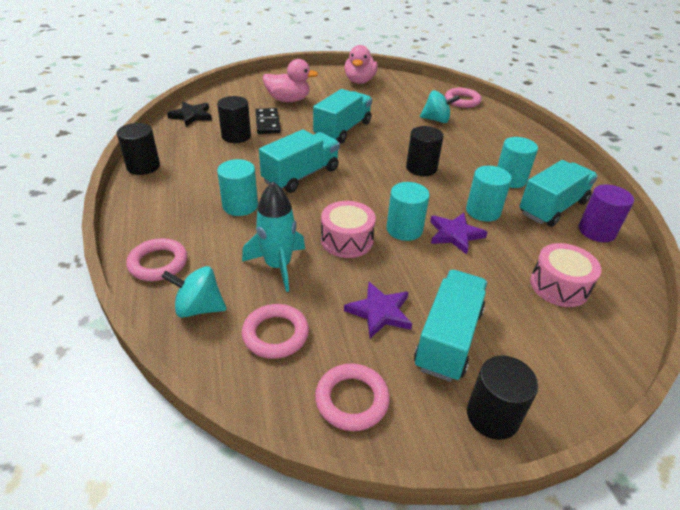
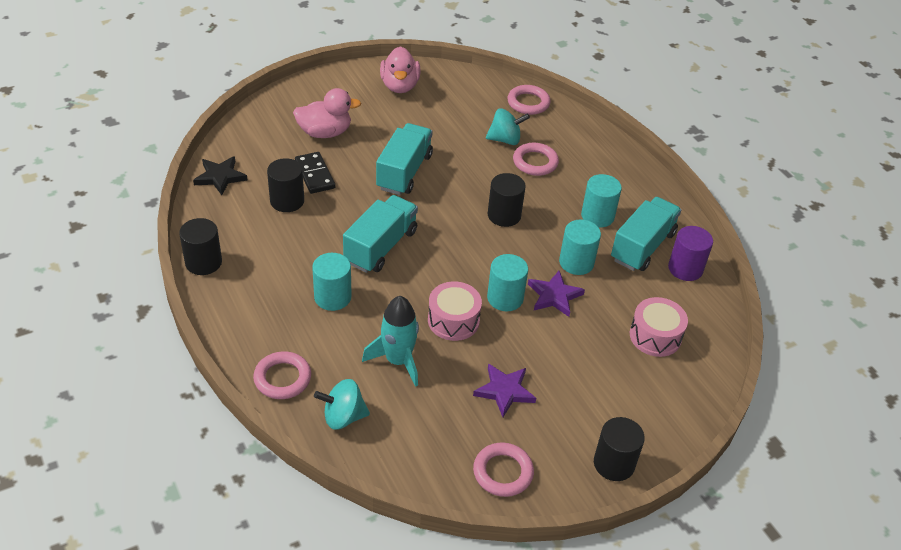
camera: 15 degrees left, 5 degrees up
(275, 334) = (421, 429): pink ring -> pink ring (535, 162)
(448, 338) = (568, 405): turquoise truck -> none

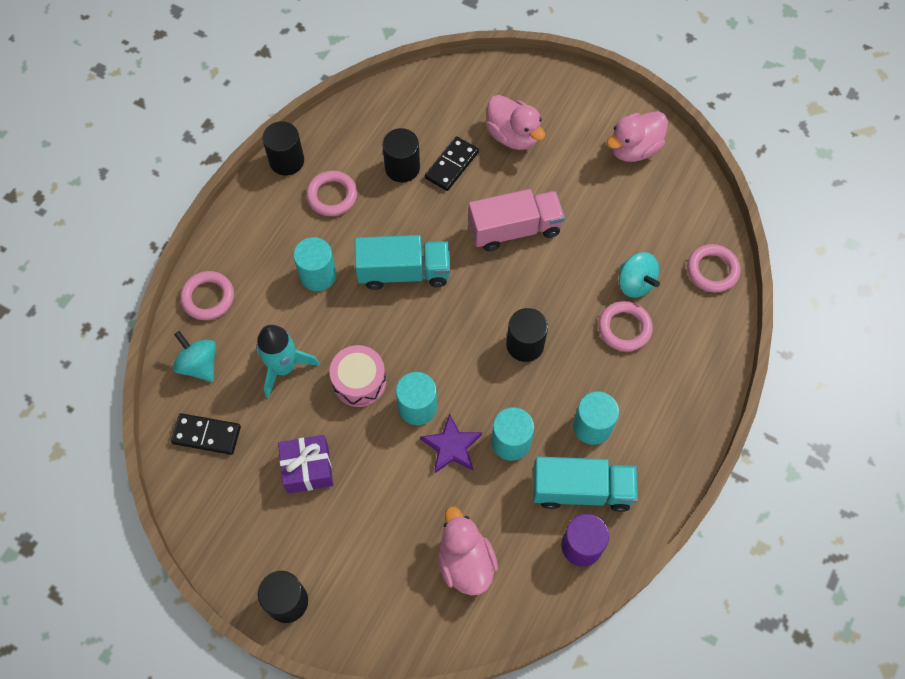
camera: 60 degrees right, 20 degrees up
(220, 177) = (391, 102): black star -> none
(404, 172) = (514, 229): turquoise truck -> pink truck
(416, 445) = (206, 435): none -> black domino
(503, 472) = (221, 516): pink ring -> pink ring (332, 196)
(504, 391) = (308, 469): purple star -> purple gift
(655, 336) = (465, 562): pink drum -> pink duck

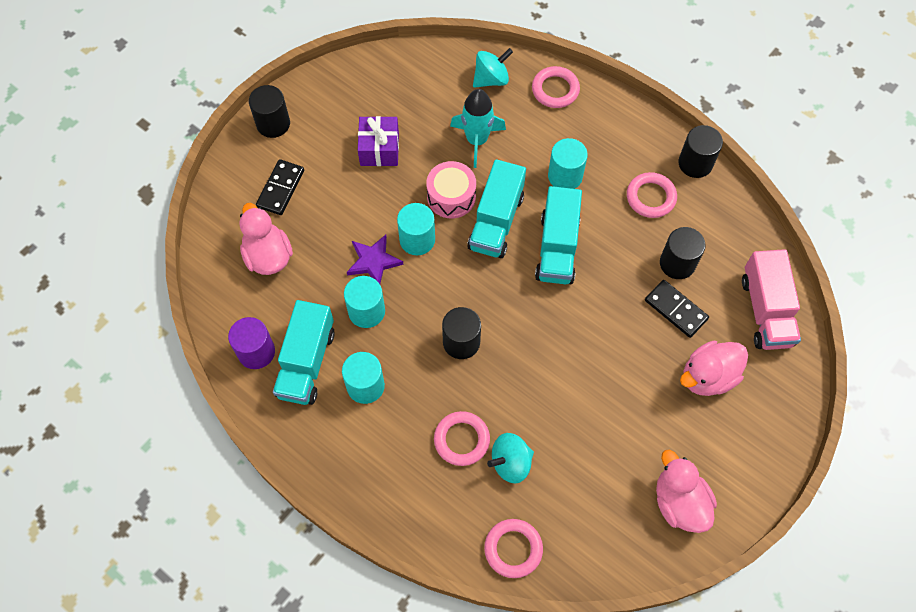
camera: 100 degrees right, 0 degrees up
(206, 435) = (426, 80): black domino -> black domino (281, 189)
(383, 333) = (496, 222): none -> turquoise truck
(465, 562) = (268, 256): pink duck -> pink duck turned 105 degrees counterclockwise
(514, 229) = (591, 356): pink truck -> pink truck (766, 311)

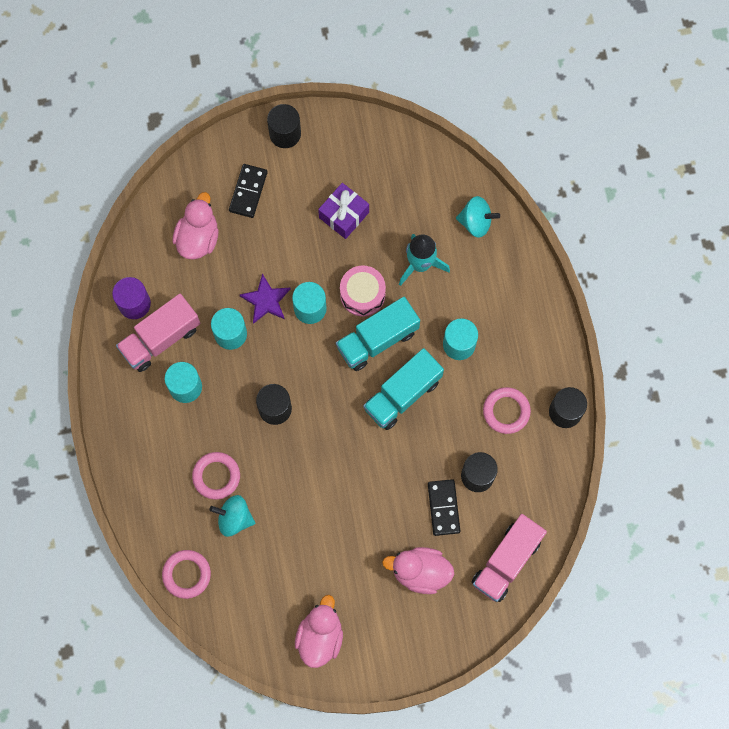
camera: 40 degrees right, 10 degrees up
(281, 189) = (248, 192): black domino -> black domino turned 45 degrees counterclockwise
(306, 363) = (160, 338): turquoise truck -> pink truck
(555, 90) = (516, 269): pink ring -> none

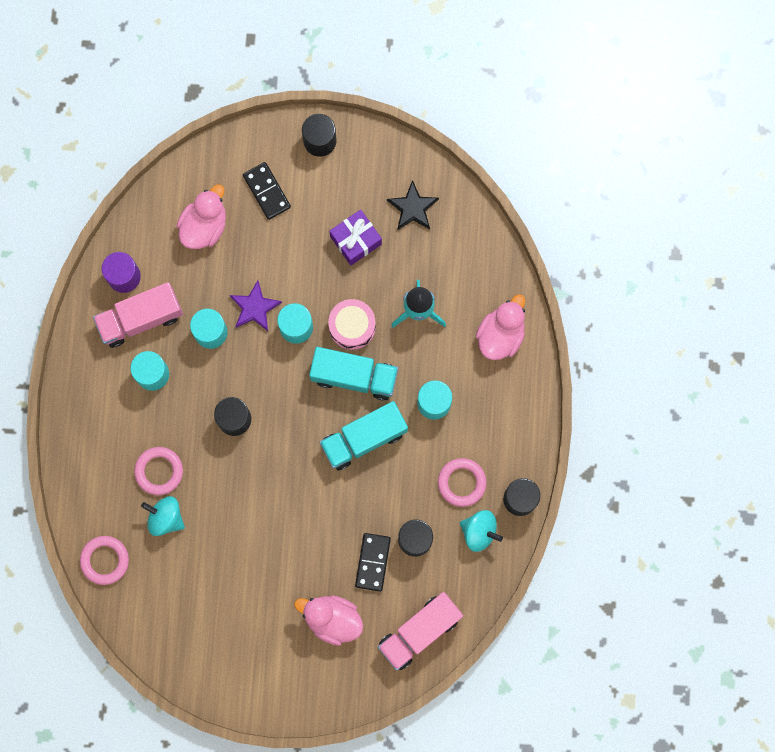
camera: 15 degrees right, 5 degrees up
(248, 192) = (267, 191): black domino -> black domino turned 60 degrees counterclockwise
(320, 636) = (217, 656): pink duck -> pink duck (500, 335)
(377, 339) = (354, 376): turquoise truck -> turquoise truck turned 150 degrees counterclockwise
(388, 172) = (413, 208): none -> black star
(476, 222) = (486, 282): turquoise spinning top -> turquoise spinning top (479, 531)

